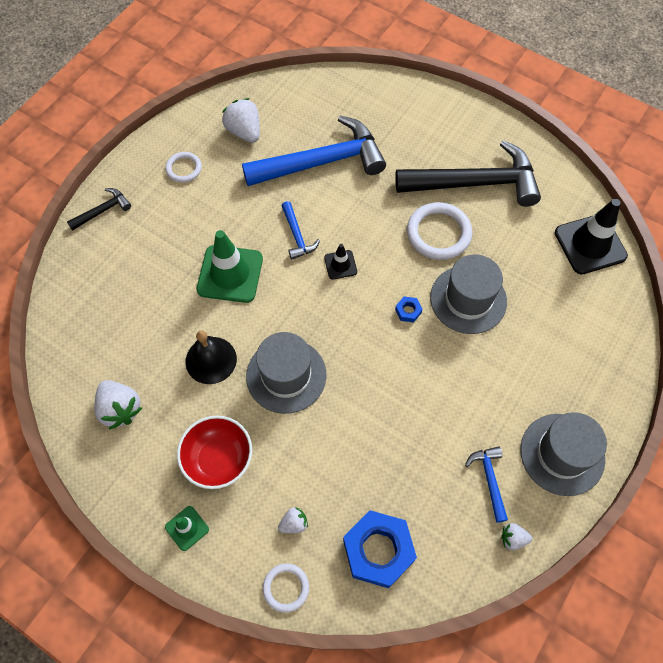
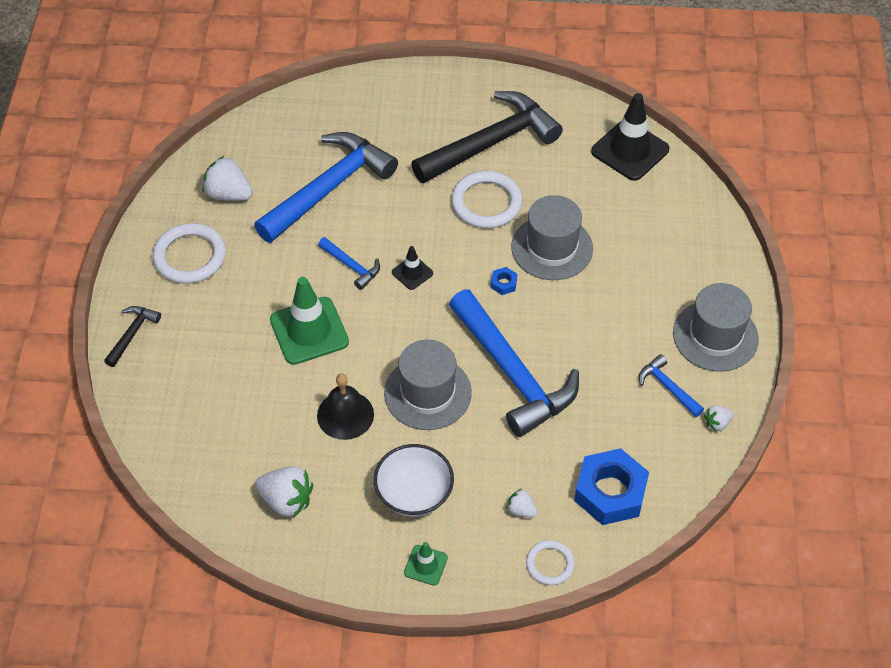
camera: 30 degrees left, 10 degrees down
(184, 168) = (190, 256): white ring -> white ring, size x1.73
(218, 459) = (414, 494): red bowl -> white bowl
(294, 523) = (521, 510): white strawberry -> white strawberry turned 90 degrees counterclockwise
(365, 395) = (512, 373): none -> blue hammer

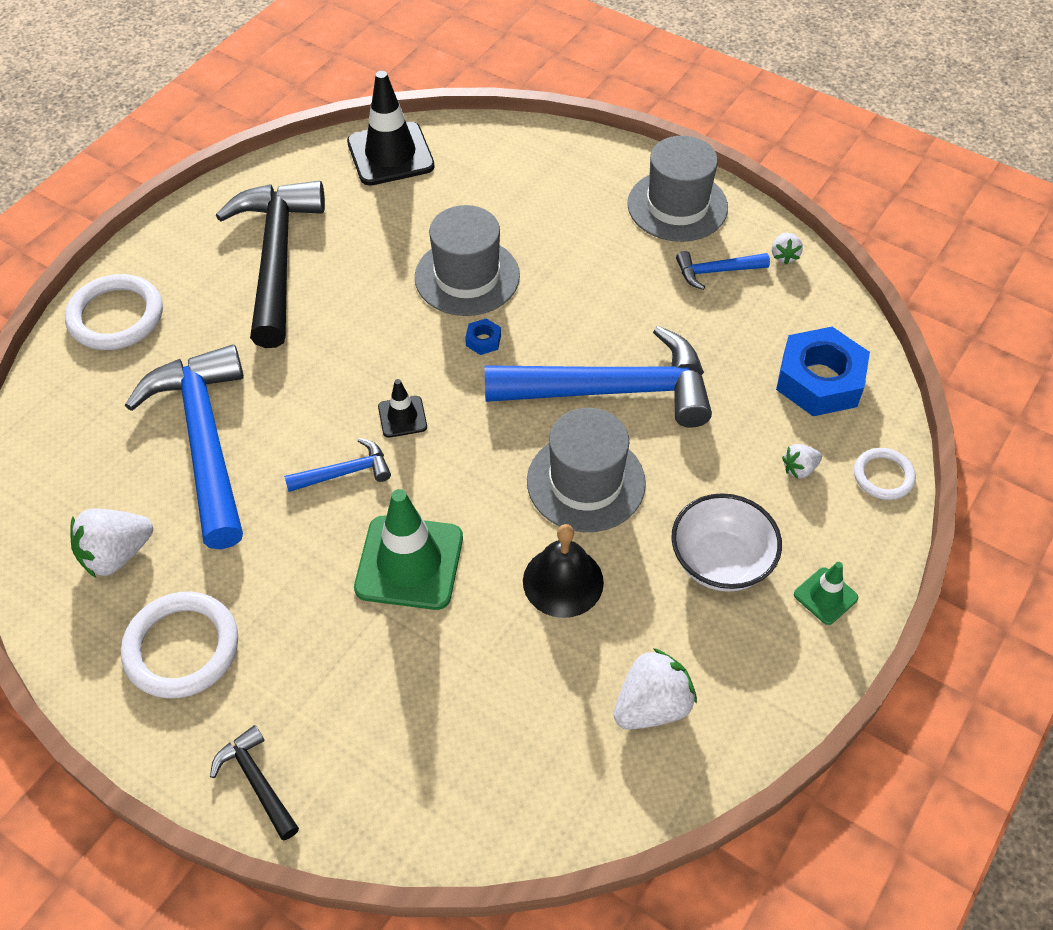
camera: 60 degrees left, 0 degrees up
(486, 203) = (358, 302): white ring -> white ring (116, 316)

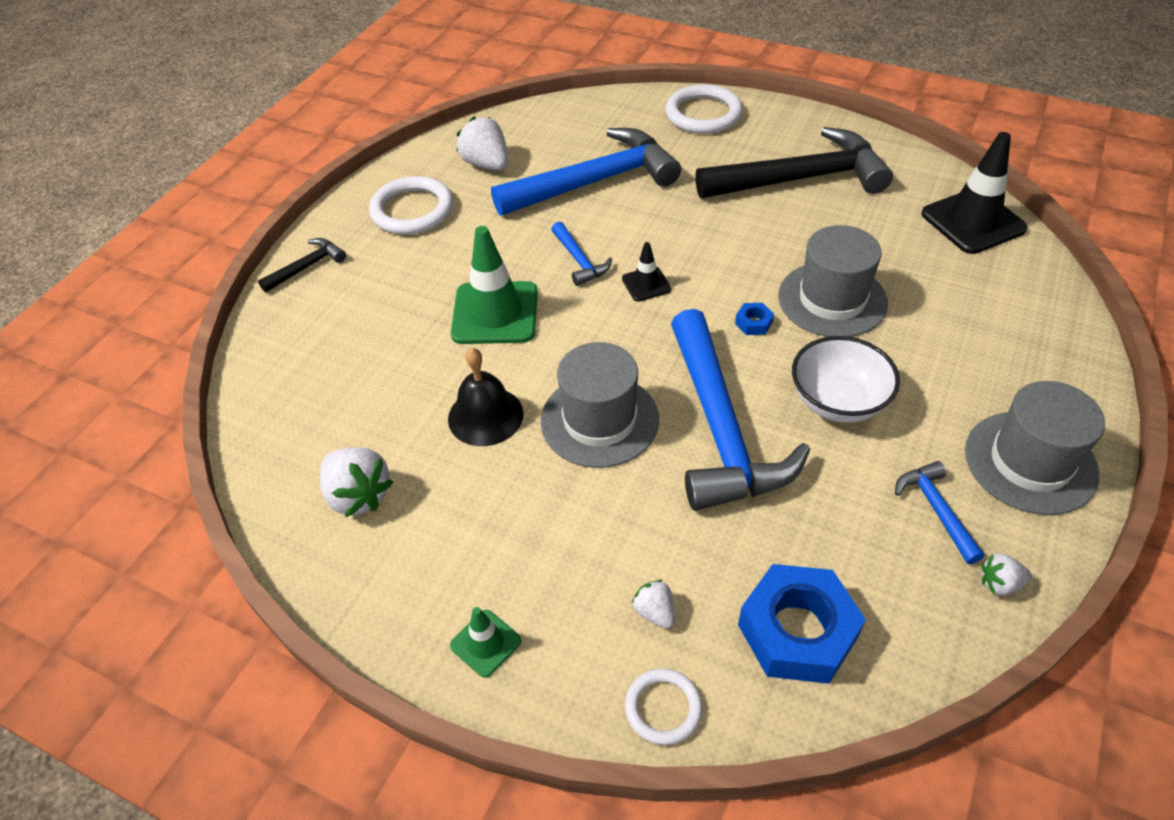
camera: 85 degrees right, 5 degrees down
(720, 562) = (519, 540): white bowl -> white bowl (837, 401)

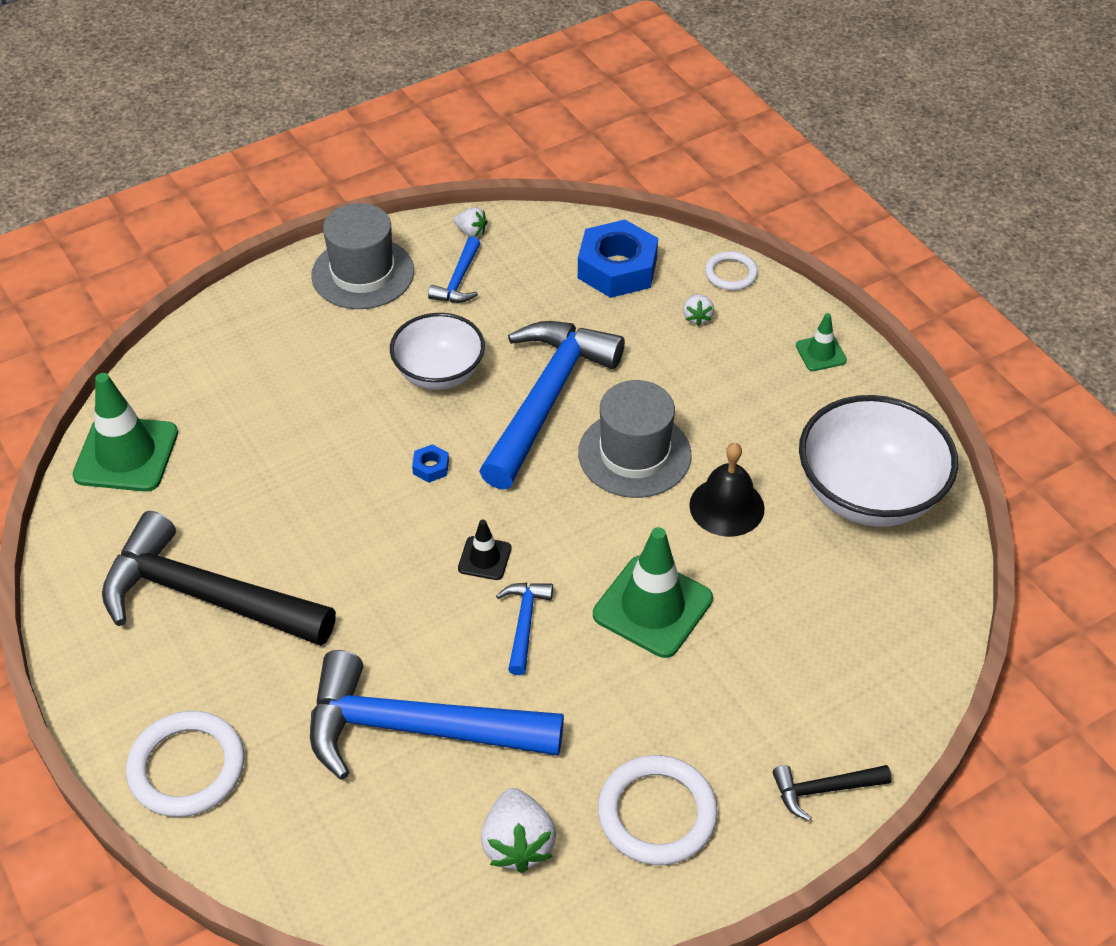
camera: 150 degrees left, 0 degrees up
(358, 495) = (868, 494): white strawberry -> white bowl
(832, 299) = (342, 451): grey hat -> none
(973, 221) = (126, 454): black traffic cone -> green traffic cone

